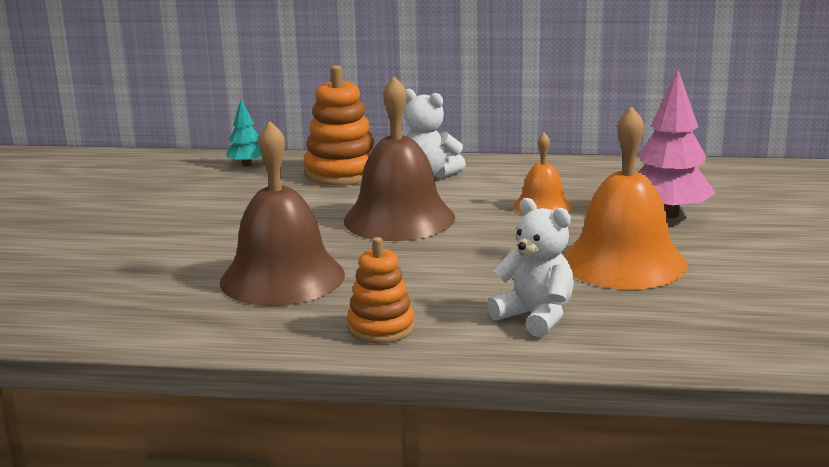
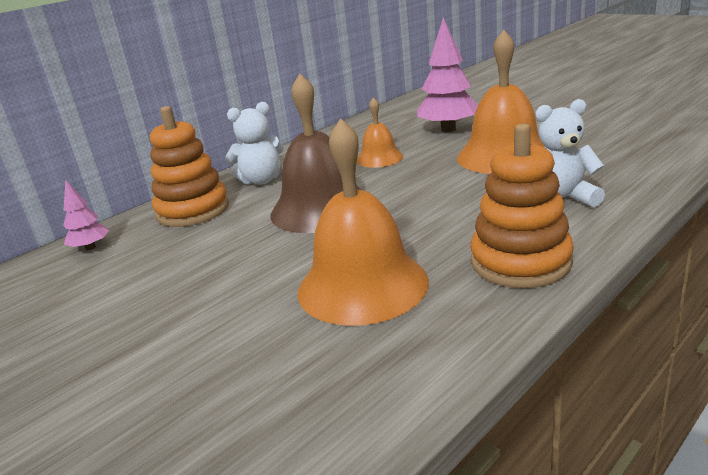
camera: 50 degrees left, 5 degrees up
(247, 165) = (90, 247): turquoise tree -> pink tree
(282, 277) = (362, 285): brown bell -> orange bell
(381, 328) = (520, 262): orange stacking toy -> orange stacking toy, size x1.53

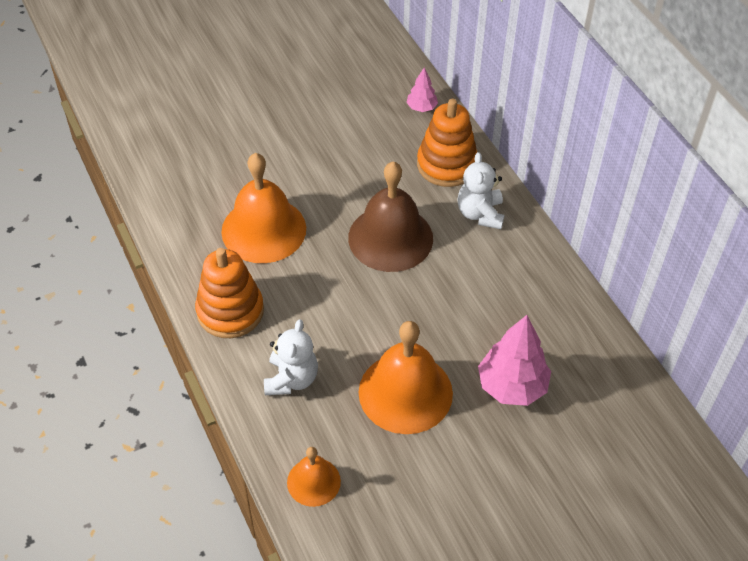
camera: 105 degrees right, 25 degrees up
(379, 158) = (471, 305): orange bell -> orange bell (313, 481)

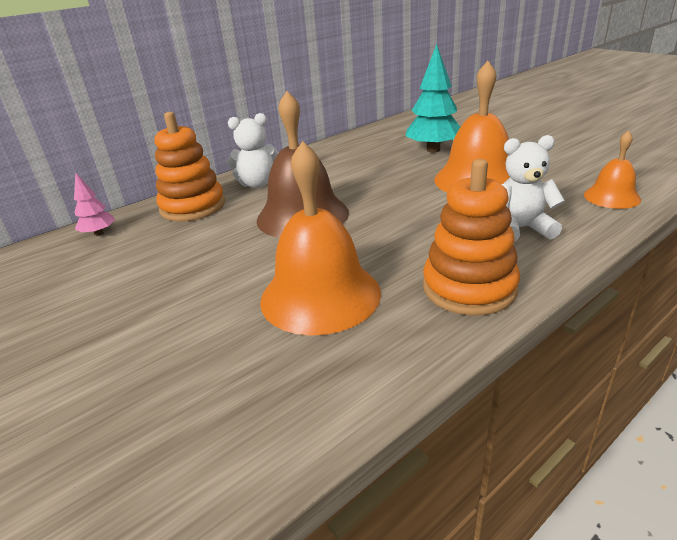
camera: 100 degrees left, 20 degrees down
(511, 386) = (433, 150): pink tree -> turquoise tree

